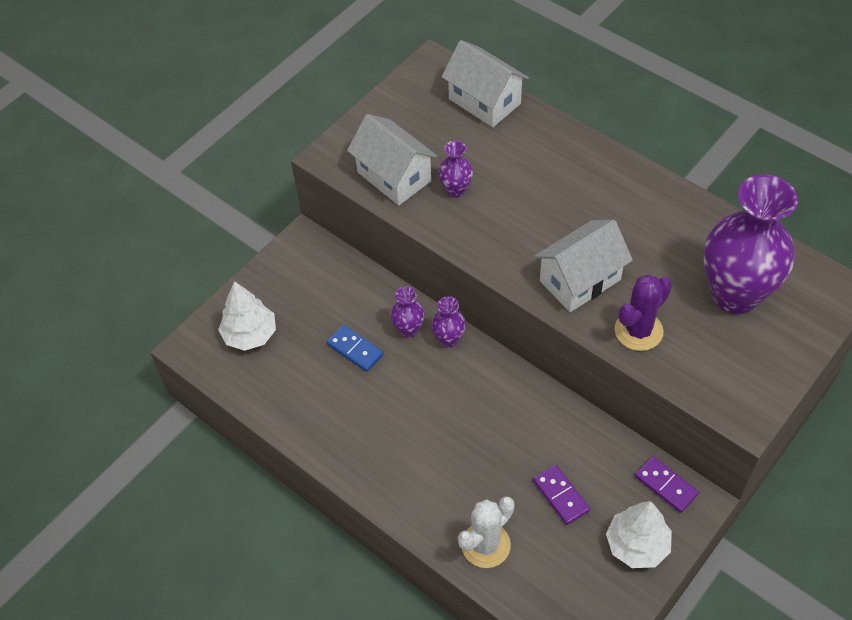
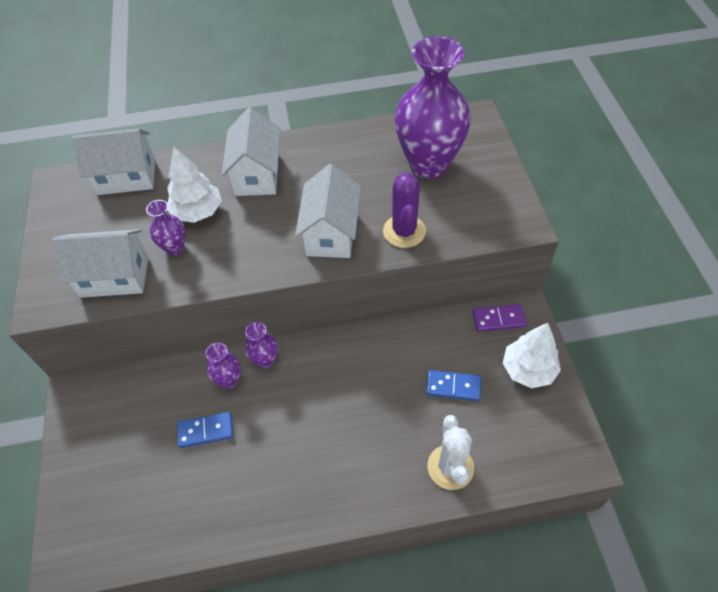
camera: 50 degrees left, 0 degrees up
(250, 335) = (107, 502): white tree -> white tree (198, 212)
(561, 496) = (453, 386): purple domino -> blue domino
(582, 181) = (257, 174): none -> white house

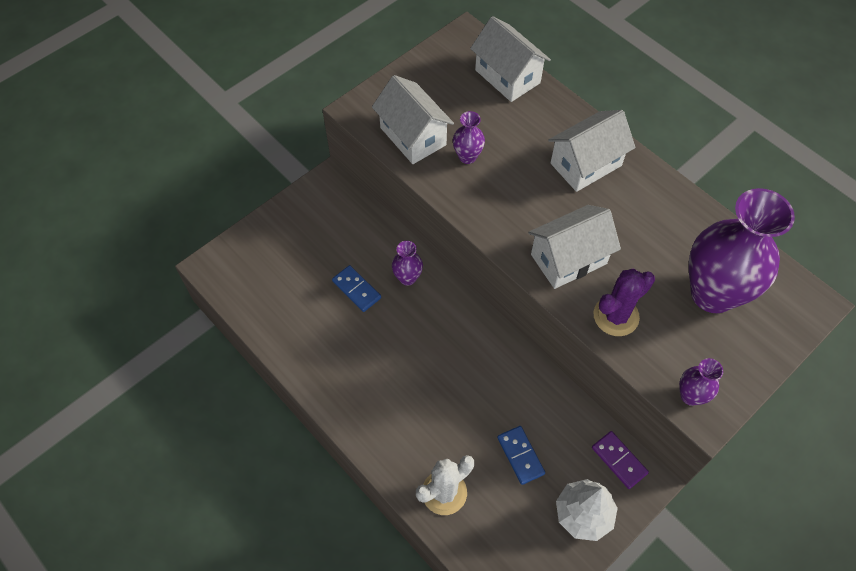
camera: 55 degrees right, 5 degrees up
(198, 212) = (513, 148): white tree -> none
(265, 360) = (442, 292): purple vase -> purple vase (690, 396)

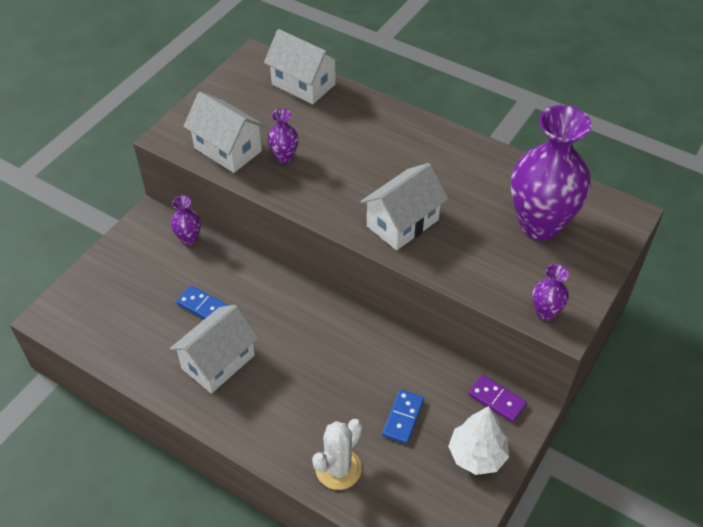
camera: 15 degrees left, 10 degrees down
(407, 278) = (251, 285): purple vase -> purple vase (189, 238)
(520, 455) = (403, 418): blue domino -> blue domino turned 60 degrees clockwise
(586, 164) = (396, 142): white house -> white house (218, 362)
(616, 316) = (459, 261): purple cactus -> none

